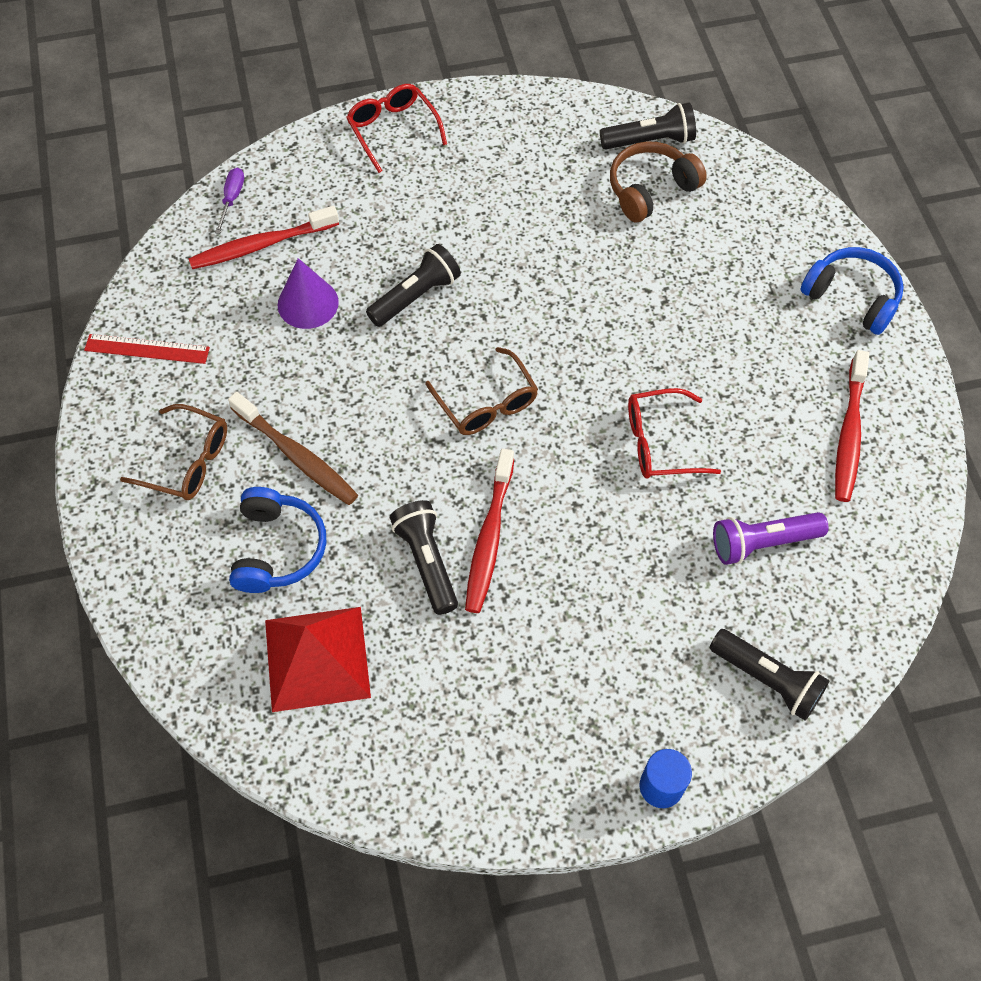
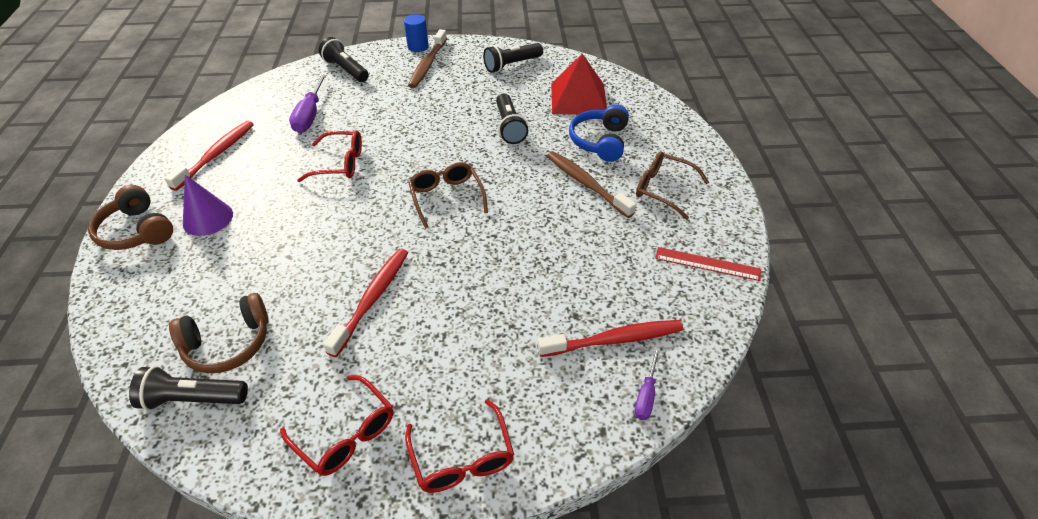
camera: 170 degrees left, 15 degrees down
(308, 303) = (572, 282): purple cone -> purple cone (208, 218)
(416, 296) = (479, 276): black flashlight -> black flashlight (512, 65)
(489, 538) = (469, 132): red toothbrush -> red toothbrush (372, 299)
(498, 133) = (346, 434): none -> red glasses
(619, 723) = (428, 64): none -> brown toothbrush
(762, 543) = (310, 114): purple flashlight -> purple screwdriver
(852, 297) = (137, 231): blue headphones -> brown headphones

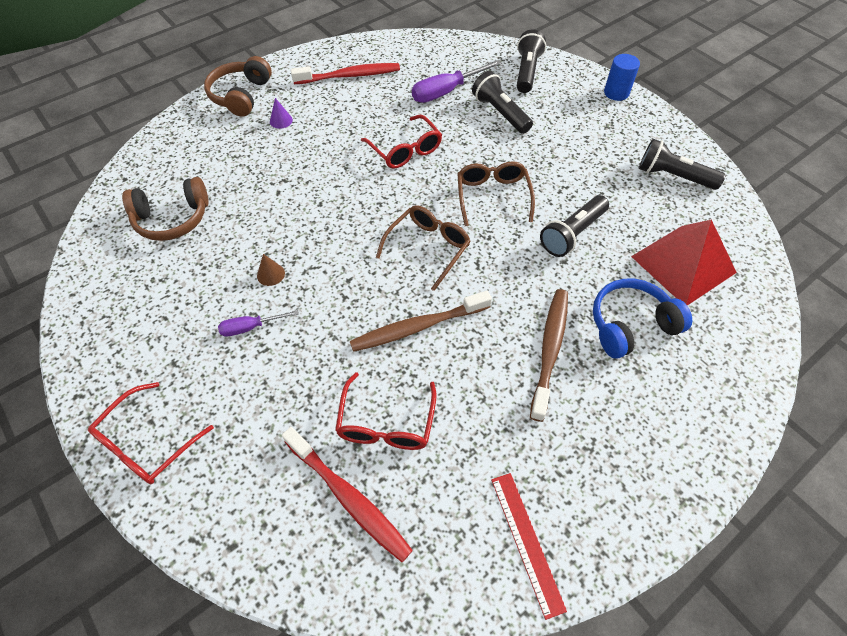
camera: 55 degrees right, 10 degrees up
(193, 399) = (115, 235): black flashlight -> black flashlight (500, 113)
(208, 218) = (281, 120): purple cone -> purple cone, size x0.52
(228, 344) = (172, 219): brown headphones -> brown headphones turned 45 degrees counterclockwise
(346, 434) = (131, 346): red glasses -> red glasses (386, 423)
(372, 299) = (270, 274): red toothbrush -> brown cone
(428, 64) = (598, 116): brown toothbrush -> brown toothbrush (418, 327)
(646, 395) = (297, 566): purple screwdriver -> purple screwdriver (251, 327)
(663, 189) = (610, 431): brown glasses -> brown glasses (493, 196)

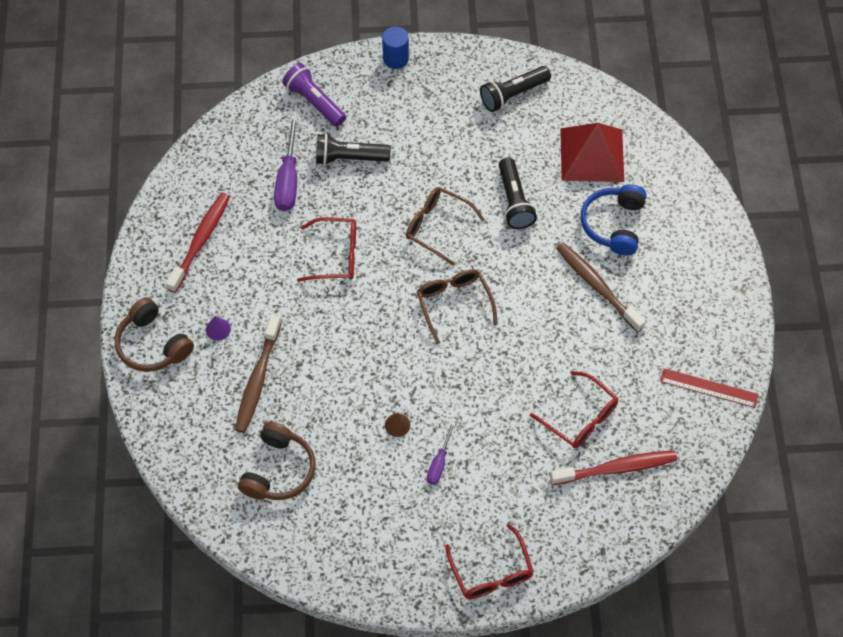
camera: 55 degrees left, 5 degrees up
(418, 327) = (520, 354): brown toothbrush -> brown toothbrush (258, 379)
(526, 71) = (314, 102): black flashlight -> purple flashlight

